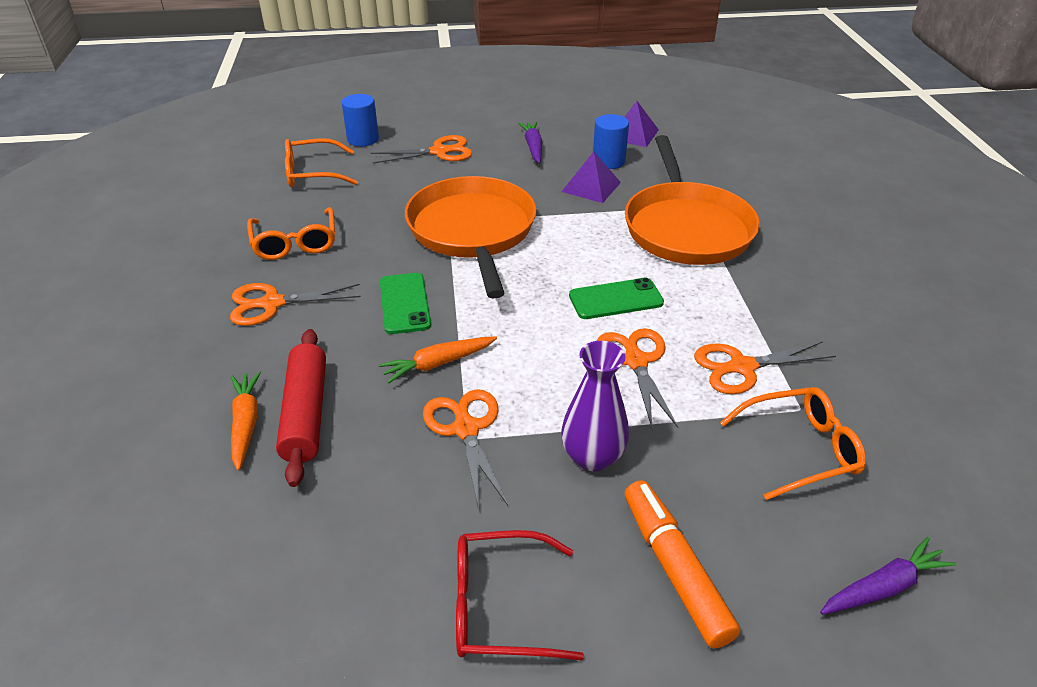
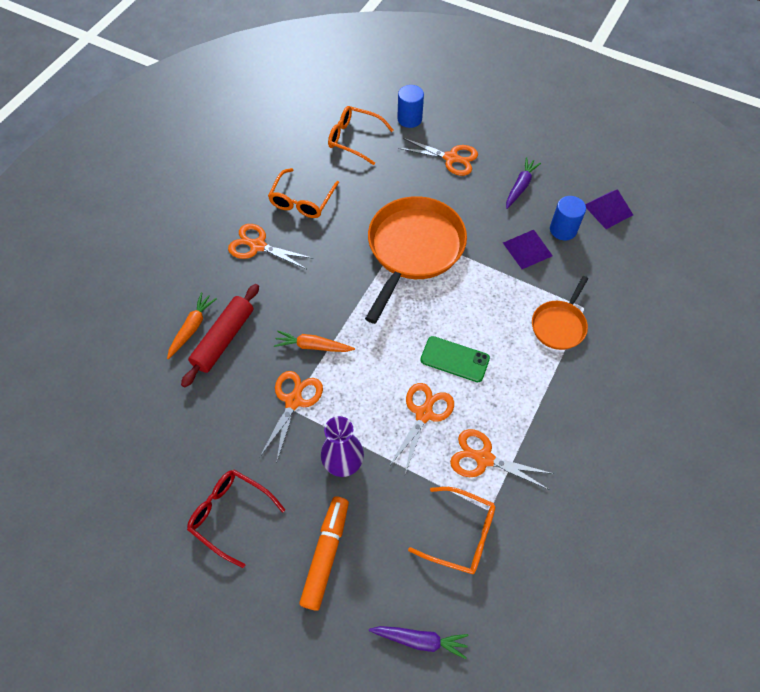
camera: 35 degrees right, 20 degrees up
(404, 303) = (328, 288): green phone -> none
(686, 228) = (559, 325): orange pan -> orange pan, size x0.53

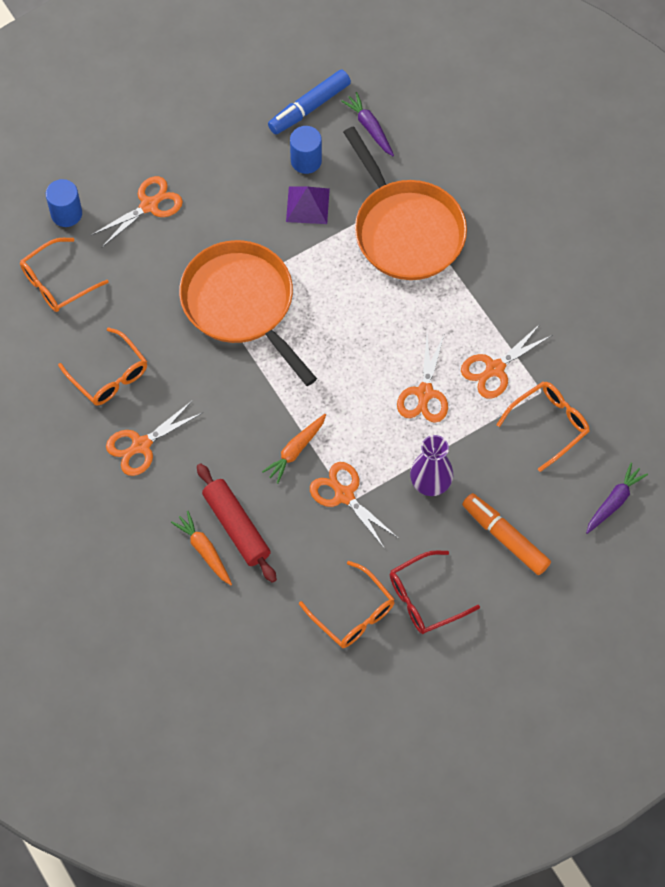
camera: 60 degrees left, 5 degrees up
(188, 462) = (352, 613): none -> orange glasses
(424, 414) = (424, 393): orange scissors -> orange scissors turned 135 degrees counterclockwise
(454, 359) = (386, 337): green phone -> none
(520, 186) = (229, 165): purple carrot -> purple carrot (369, 127)
(559, 325) = (406, 230): orange pan -> orange pan, size x1.89
(608, 210) = (309, 107): purple pyramid -> blue marker

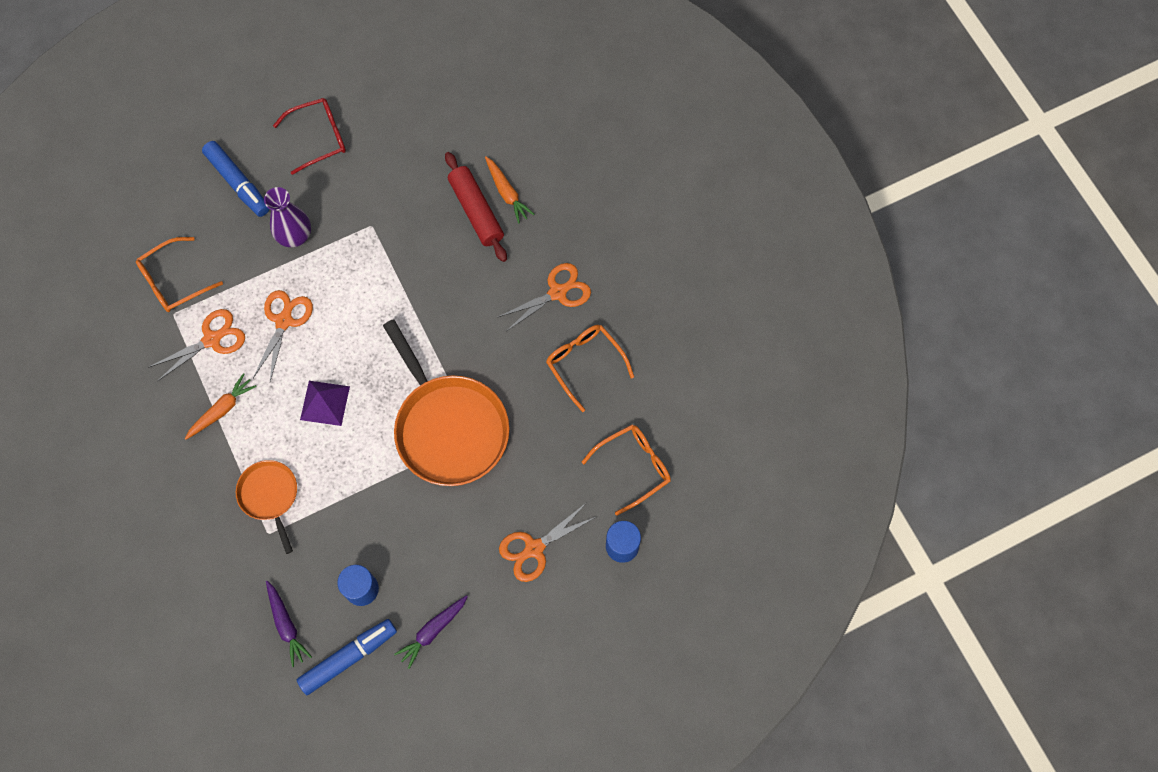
camera: 175 degrees left, 5 degrees up
(295, 450) = (414, 276): orange carrot -> orange carrot (222, 409)
(308, 205) = (367, 534): purple pyramid -> purple pyramid (325, 403)
(344, 495) = (375, 231): orange scissors -> none
(352, 613) = (383, 131): orange glasses -> none
(406, 230) = (269, 496): orange pan -> orange pan, size x0.53
(505, 537) = (238, 183): orange marker -> blue marker
(614, 501) = (133, 206): purple carrot -> purple carrot (433, 631)

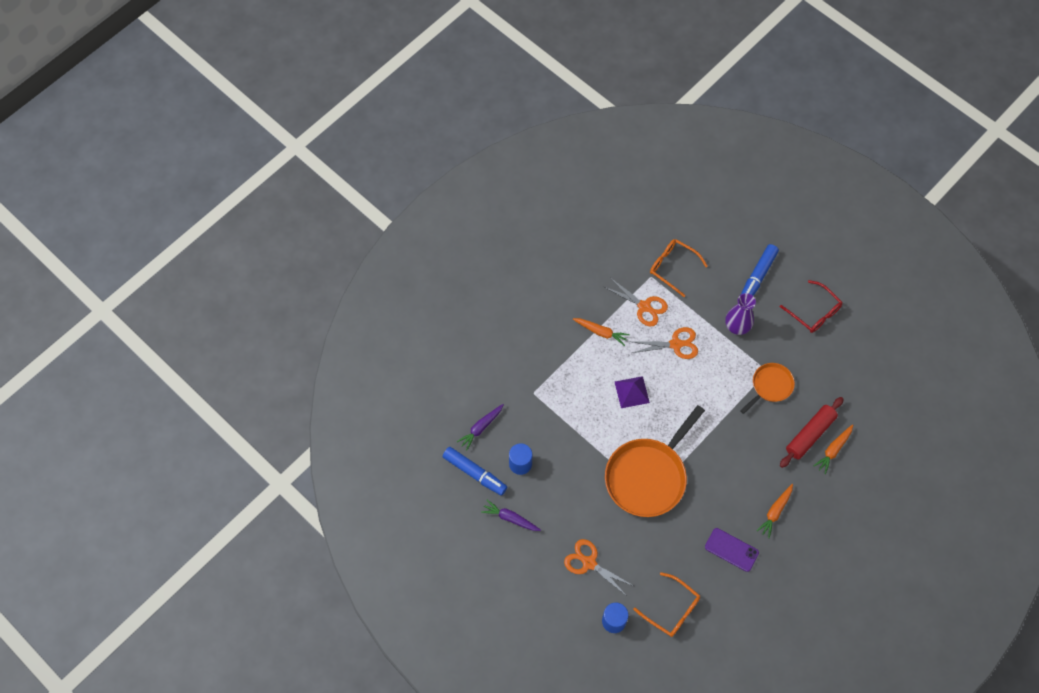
camera: 70 degrees right, 5 degrees down
(269, 496) = (557, 384): orange pan -> orange pan (770, 386)
(557, 292) = (775, 512): orange scissors -> orange carrot
(585, 364) = (731, 550): orange glasses -> purple phone

